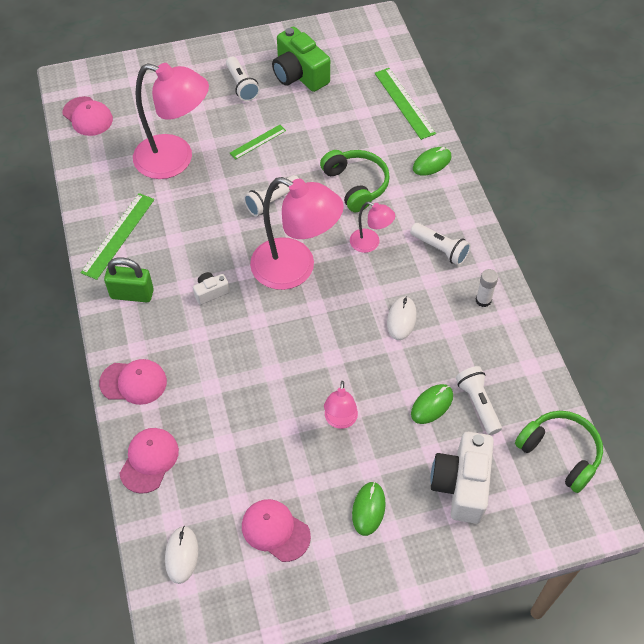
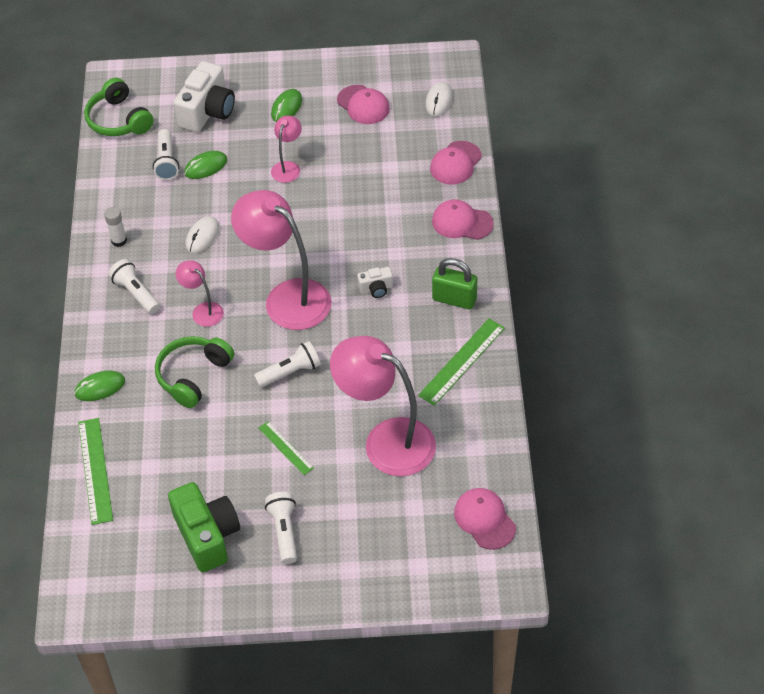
camera: 165 degrees left, 5 degrees down
(258, 142) = (285, 448): green ruler -> green ruler turned 75 degrees clockwise
(356, 185) = (193, 376): green headphones -> green headphones turned 45 degrees clockwise

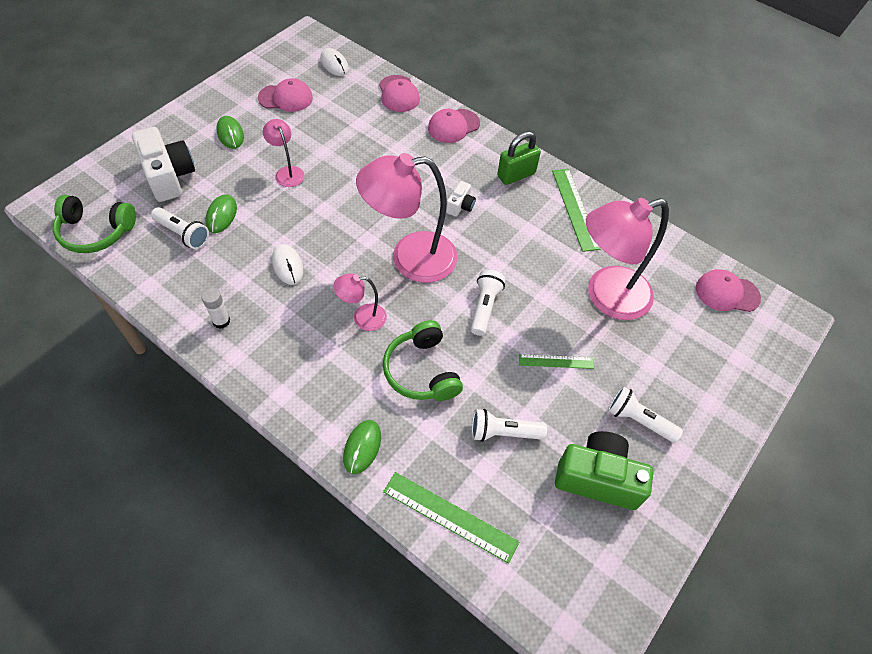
camera: 55 degrees left, 5 degrees up
(136, 293) = (291, 349): white flashlight -> white flashlight (503, 432)

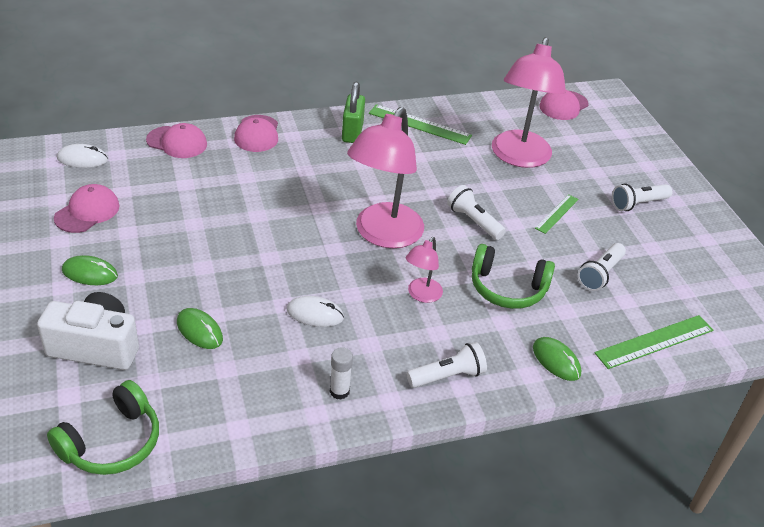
camera: 55 degrees left, 15 degrees down
(183, 234) = (194, 371): white flashlight -> white flashlight (447, 376)
(287, 172) = (193, 259): pink lamp -> none
(460, 206) = (354, 178): white camera -> none
(597, 478) = (671, 249): green camera -> none

